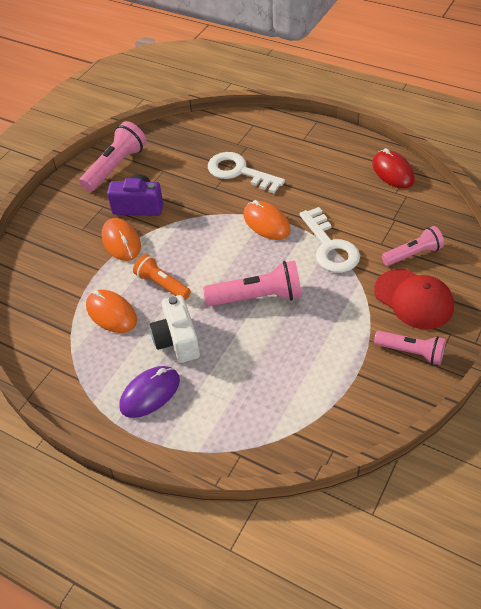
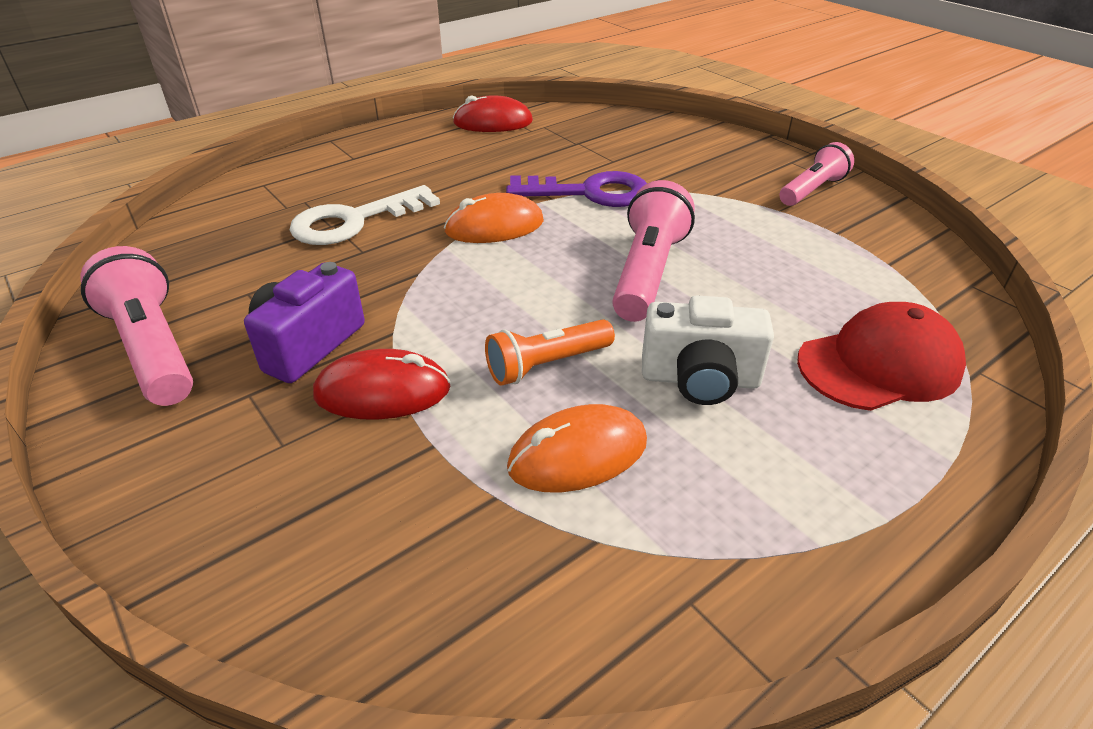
camera: 70 degrees left, 10 degrees down
(121, 241) = (382, 391): orange mouse -> red mouse
(150, 393) = (820, 447): purple mouse -> none
(330, 247) = (589, 193): white key -> purple key
(413, 254) = (648, 148): pink flashlight -> none
(413, 299) = (723, 166): red cap -> red cap (879, 364)

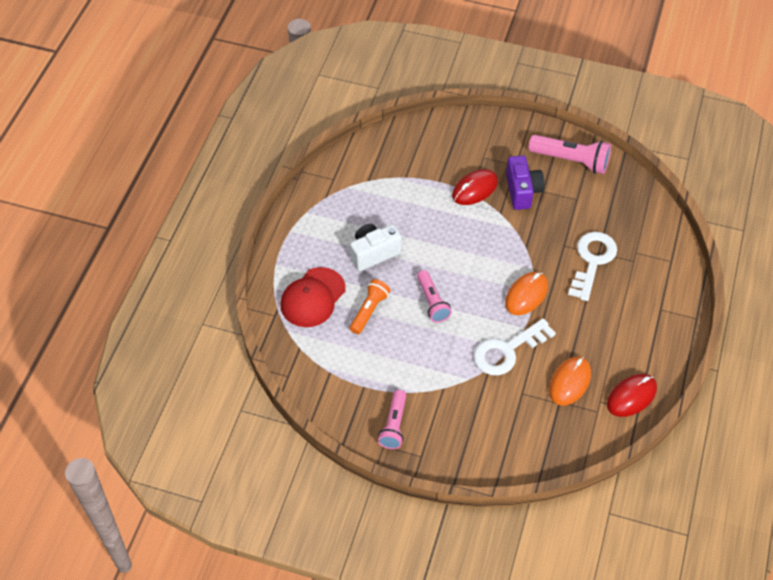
camera: 145 degrees right, 15 degrees up
(546, 364) = (431, 230): orange flashlight -> orange flashlight (369, 311)
(578, 454) = (393, 202): orange mouse -> orange mouse (569, 382)
(589, 193) = (507, 351): purple key -> white key
(648, 273) = (432, 302): pink flashlight -> pink flashlight, size x0.66

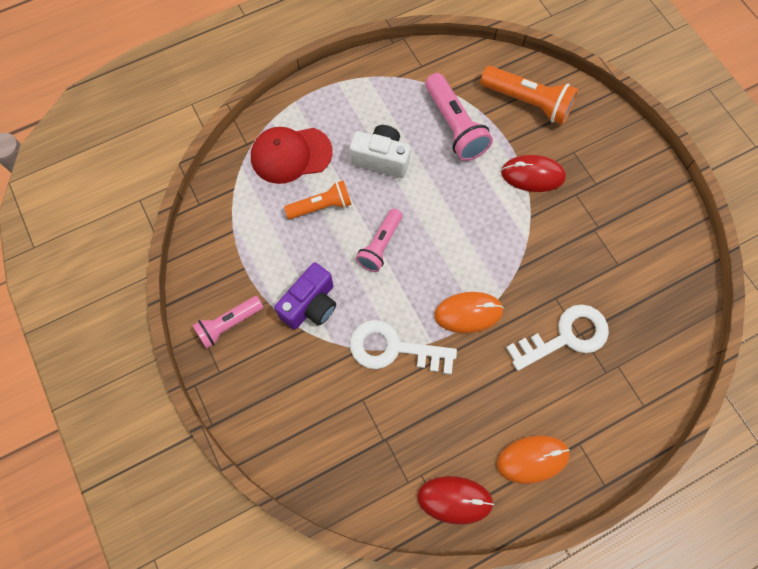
camera: 45 degrees right, 15 degrees up
(424, 150) = (528, 102): none -> orange flashlight
(522, 191) = (574, 213): purple camera -> purple camera (310, 305)
(569, 382) = (414, 430): orange mouse -> orange mouse (532, 459)
(571, 161) = (654, 223): pink flashlight -> pink flashlight (454, 126)

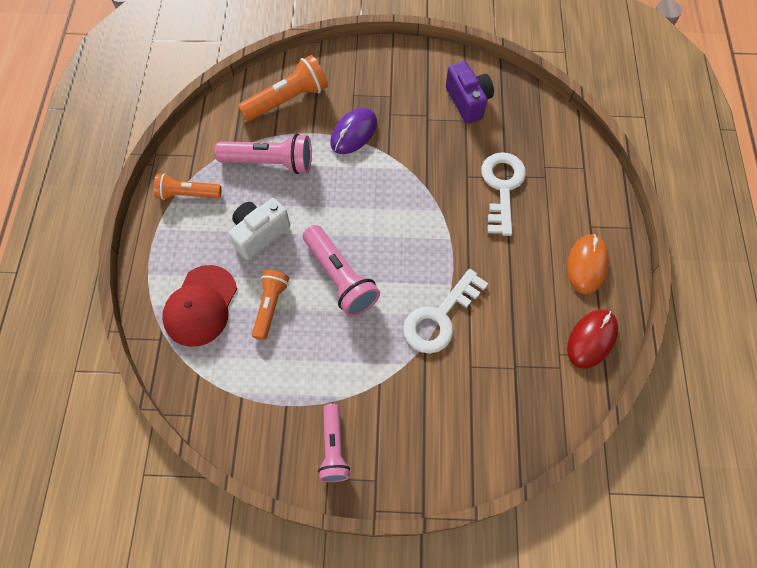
camera: 60 degrees left, 5 degrees down
(310, 305) = (359, 365): purple camera -> purple camera (468, 101)
(380, 245) = (340, 278): pink flashlight -> pink flashlight, size x1.51
(382, 84) = (188, 194): none -> orange flashlight
(468, 313) = (442, 244): orange mouse -> none
(532, 175) = (354, 133): red mouse -> purple mouse

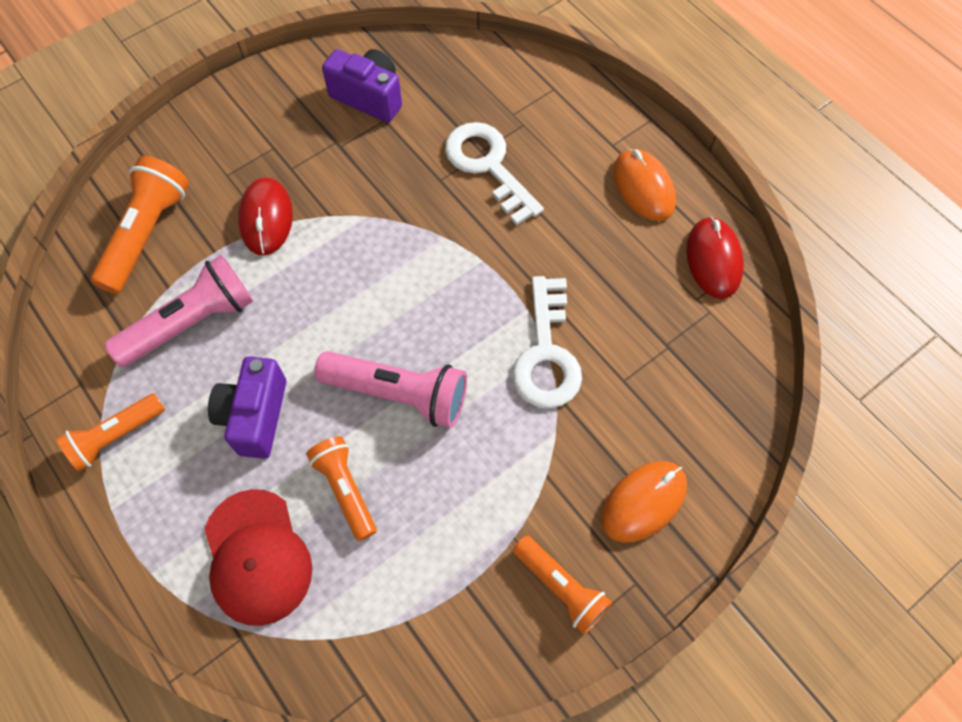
camera: 40 degrees left, 0 degrees up
(259, 234) = (255, 416): white camera -> purple camera
(333, 448) = (561, 587): pink flashlight -> orange flashlight
(354, 133) = (266, 218): purple mouse -> red mouse
(420, 441) = (643, 502): none -> orange mouse

